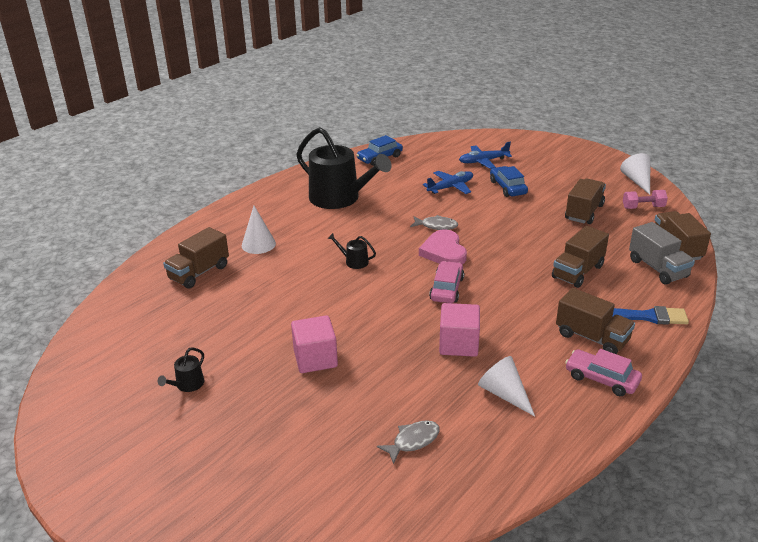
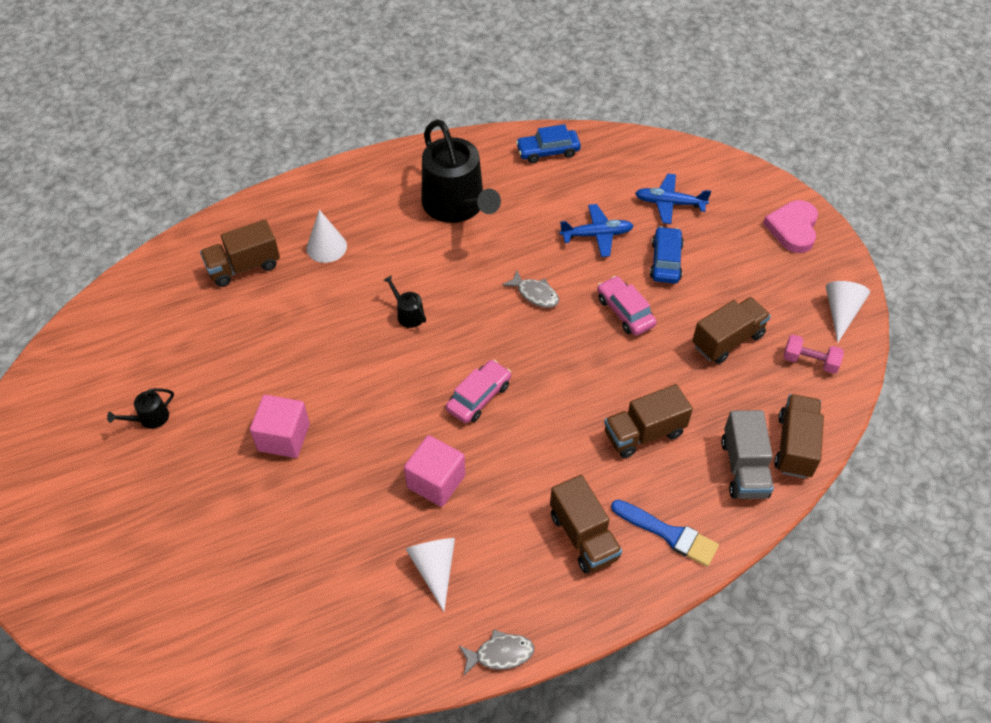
camera: 25 degrees right, 20 degrees up
(413, 441) = (307, 585): grey fish -> grey fish (500, 654)
(444, 252) = (515, 339): pink heart -> pink heart (793, 228)
(601, 379) = (549, 596): pink car -> pink car (625, 311)

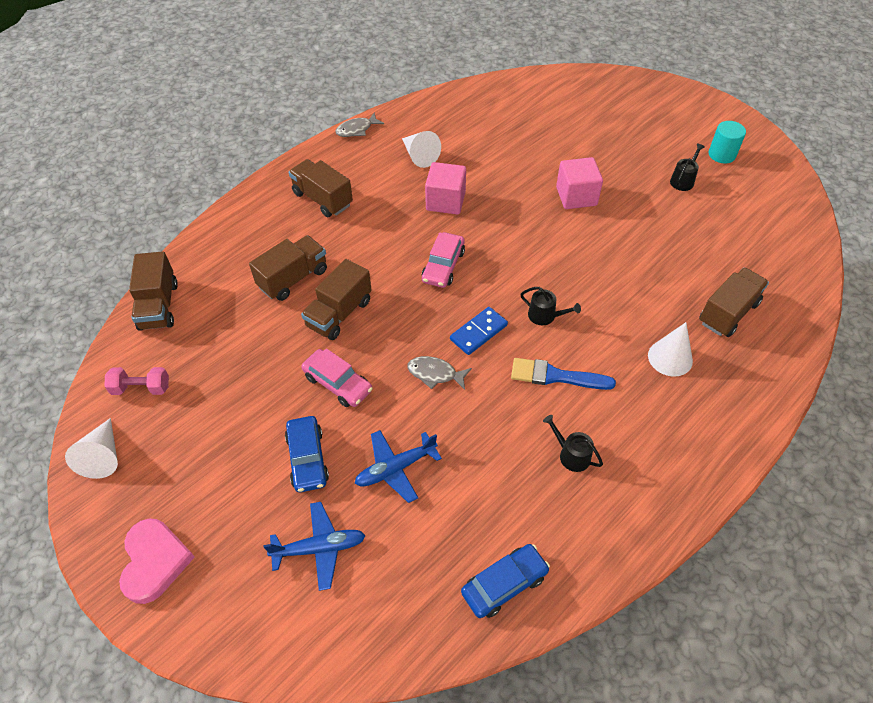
camera: 160 degrees right, 0 degrees up
(73, 439) = (722, 154): none -> turquoise cylinder
(457, 205) = (571, 455): black watering can -> black watering can, size x0.40
(478, 318) = (478, 332): none -> blue domino
(669, 534) = (259, 217): blue brush -> blue brush (555, 376)
(727, 340) = (227, 385): brown truck -> brown truck (339, 314)
(744, 468) = (203, 276): grey truck -> none

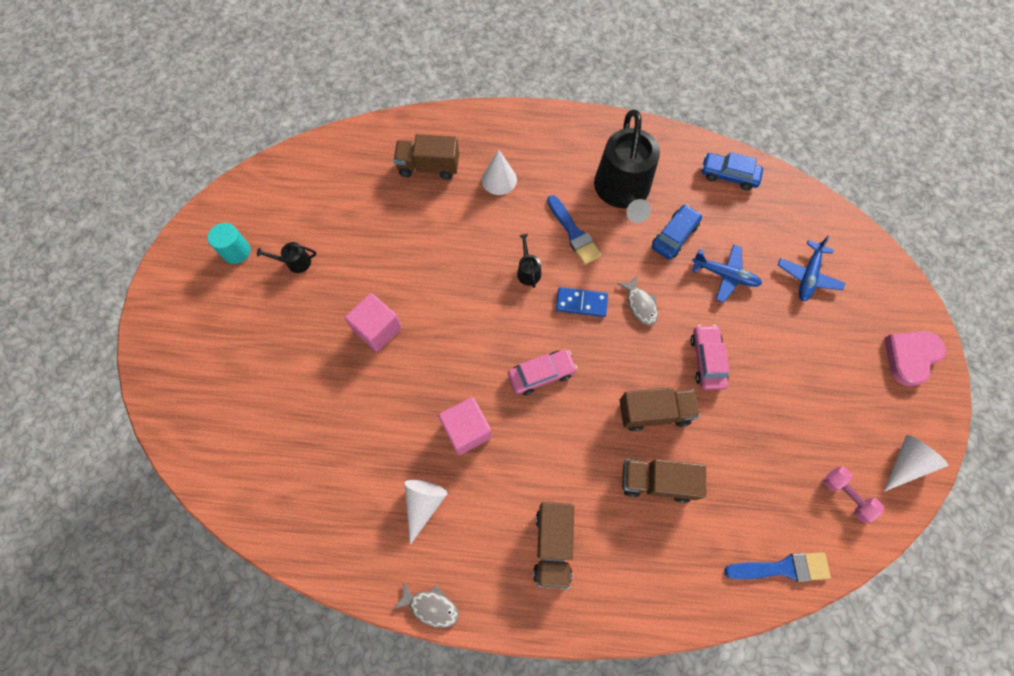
camera: 130 degrees left, 15 degrees up
(159, 306) = (782, 568): brown truck -> blue brush
(307, 458) = (771, 330): blue car -> blue car (674, 236)
(320, 548) = (808, 276): blue plane -> blue plane turned 105 degrees counterclockwise
(571, 455) = (622, 191): black watering can -> black watering can, size x2.50

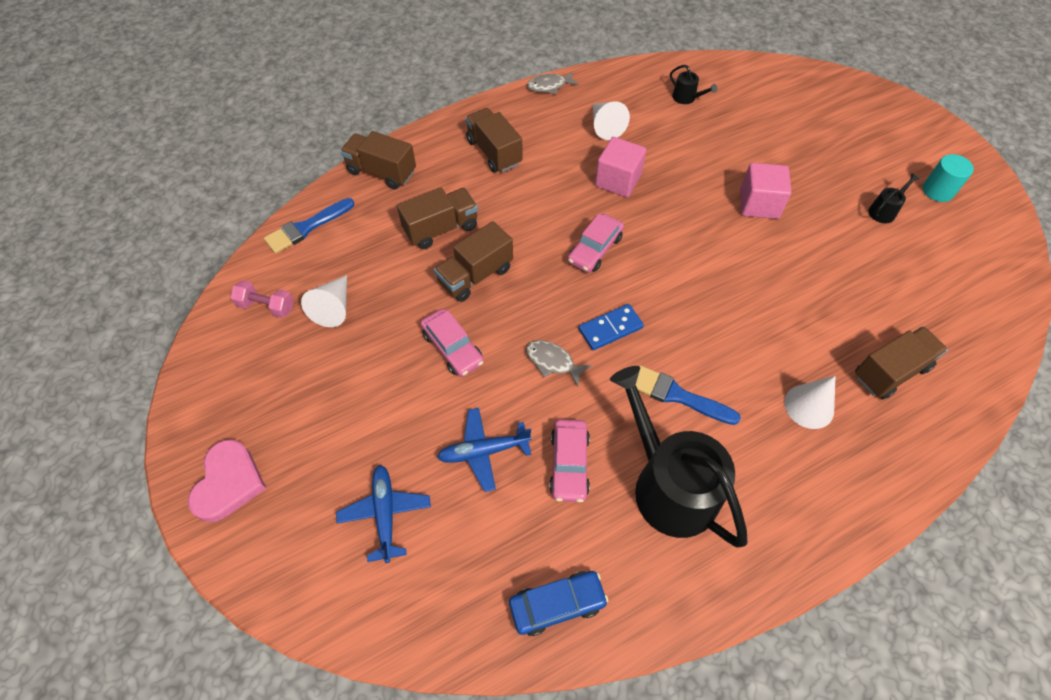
camera: 145 degrees right, 10 degrees down
(528, 271) = (686, 327): black watering can -> black watering can (686, 98)
(674, 236) = (569, 464): blue car -> pink car
(678, 596) = (381, 172): none -> brown truck
(905, 463) = (213, 365): white cone -> white cone (333, 308)

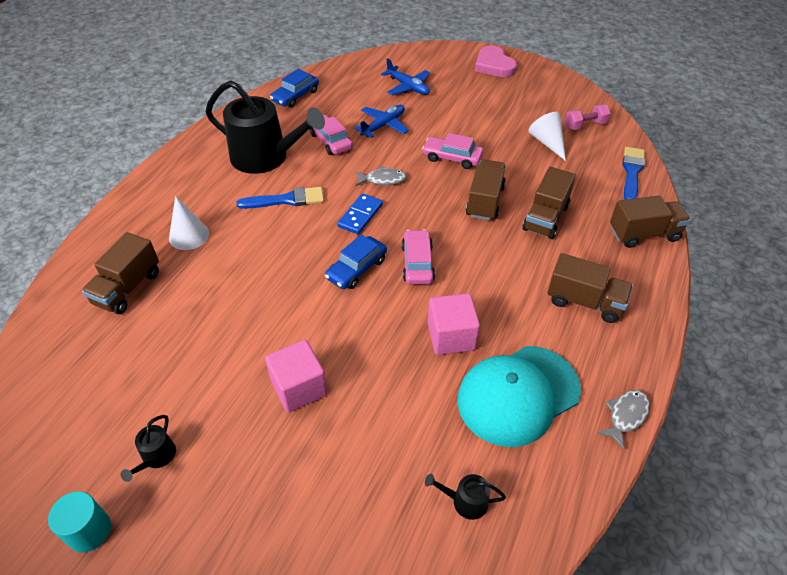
camera: 145 degrees right, 10 degrees down
(605, 126) = (518, 395): white cone -> turquoise cap
(653, 273) = (356, 269): none -> blue car

